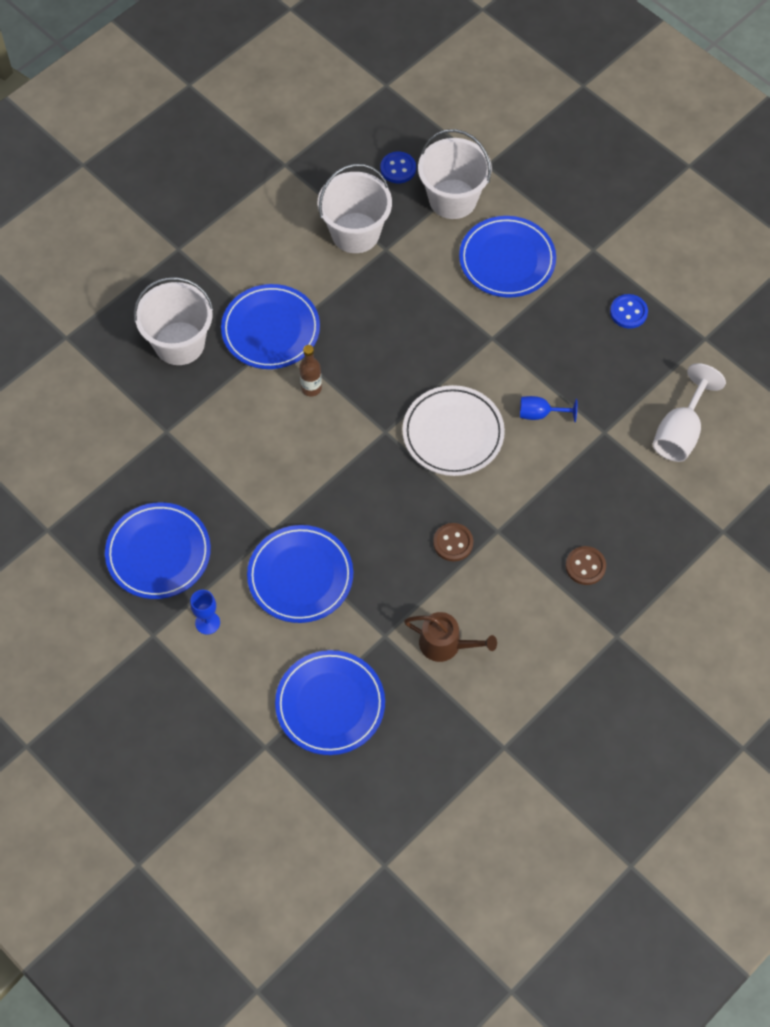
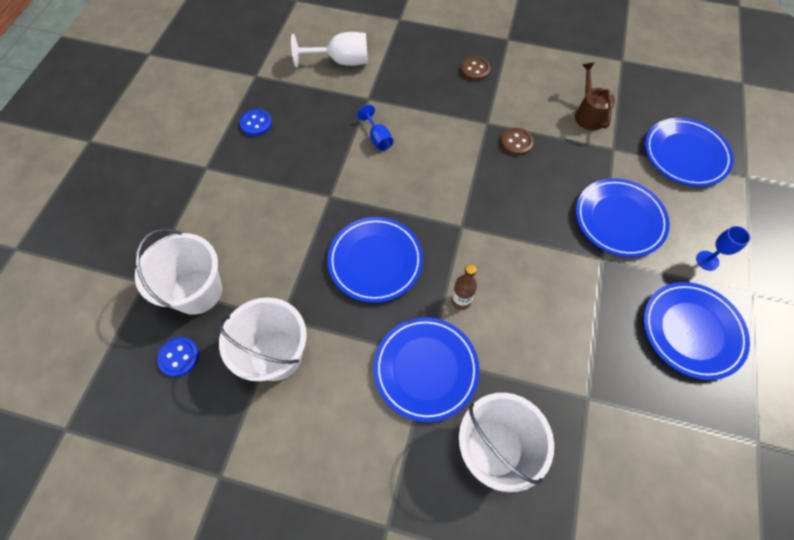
camera: 120 degrees left, 0 degrees up
(453, 433) = (431, 182): white plate -> none
(507, 260) = (246, 220): blue plate -> blue plate (375, 261)

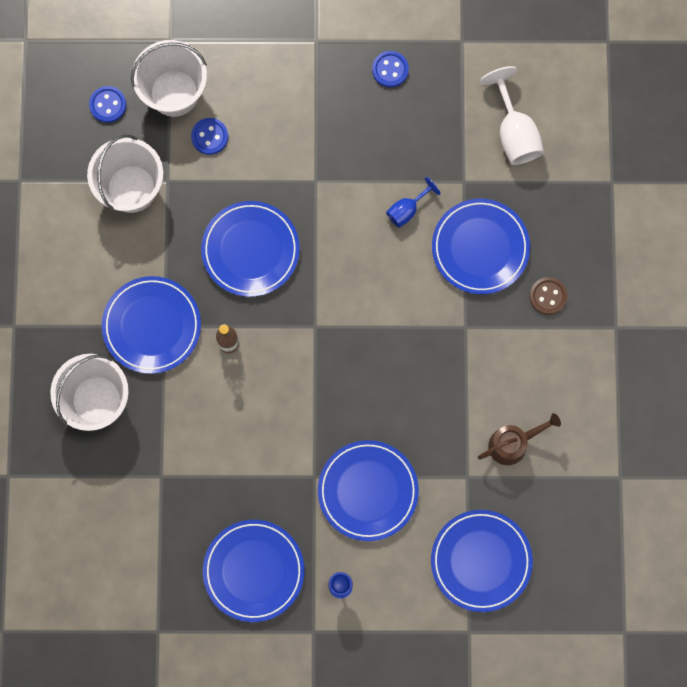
camera: 75 degrees right, 15 degrees up
(253, 270) = (209, 137): none -> blue button
(425, 100) = (480, 248): none -> blue plate
(516, 142) = (444, 365): brown button -> none

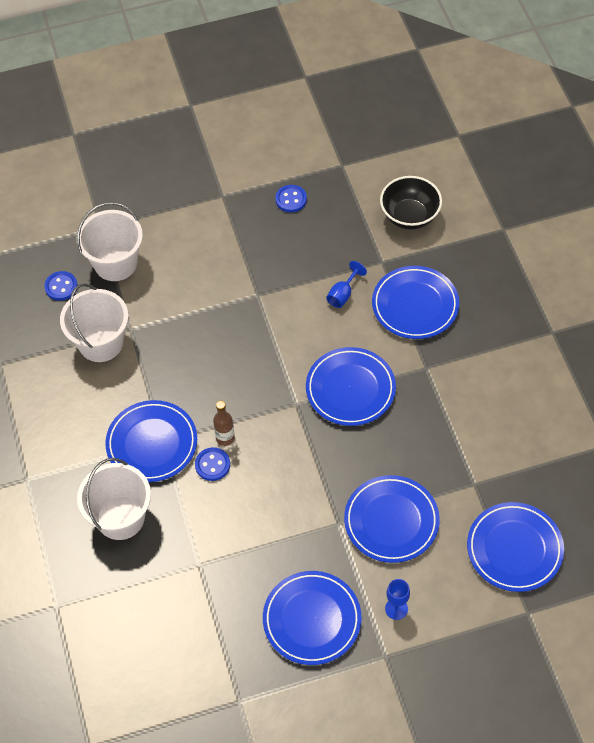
camera: 15 degrees left, 20 degrees down
(209, 137) = (156, 286): blue button -> blue button (212, 465)
(250, 250) = (220, 361): blue plate -> blue plate (350, 389)
(512, 443) = (503, 445): brown watering can -> none
(514, 132) = (409, 216): white goblet -> black bowl
(548, 296) = (486, 325): brown button -> none

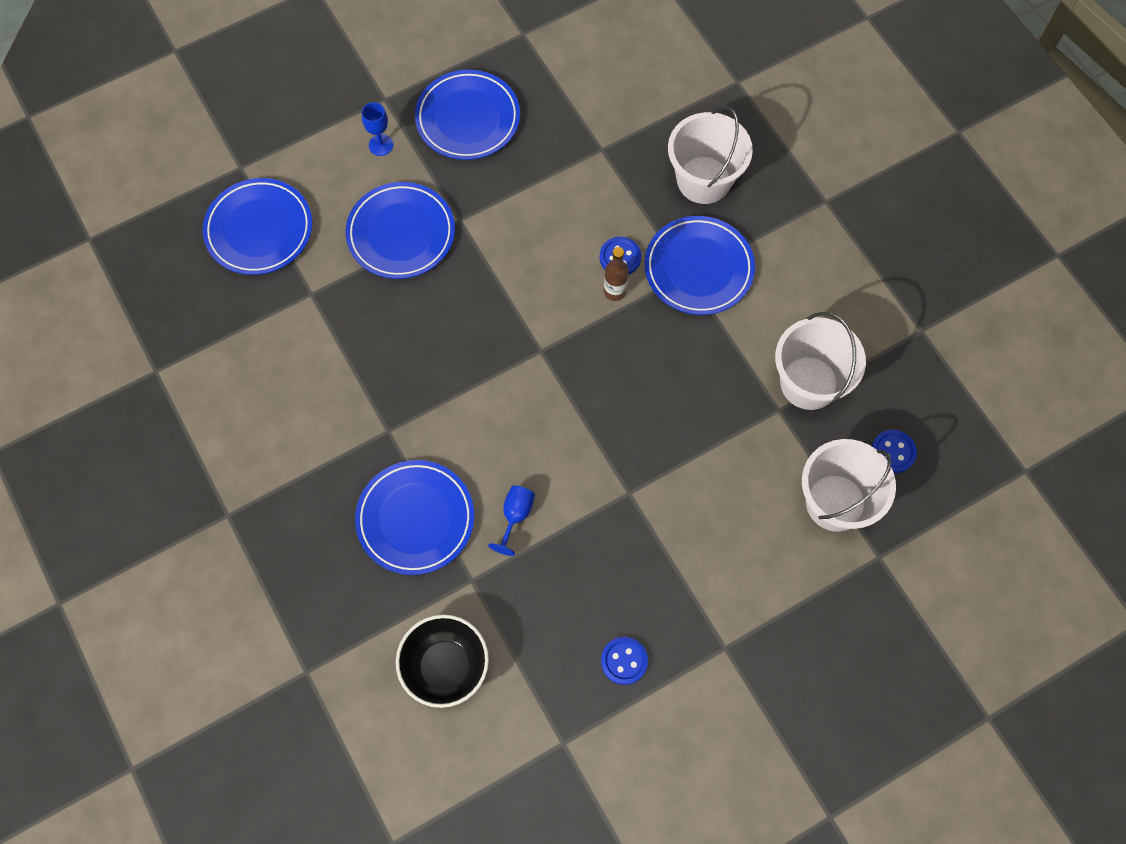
camera: 165 degrees right, 10 degrees up
(350, 389) = (478, 382): blue plate -> none

